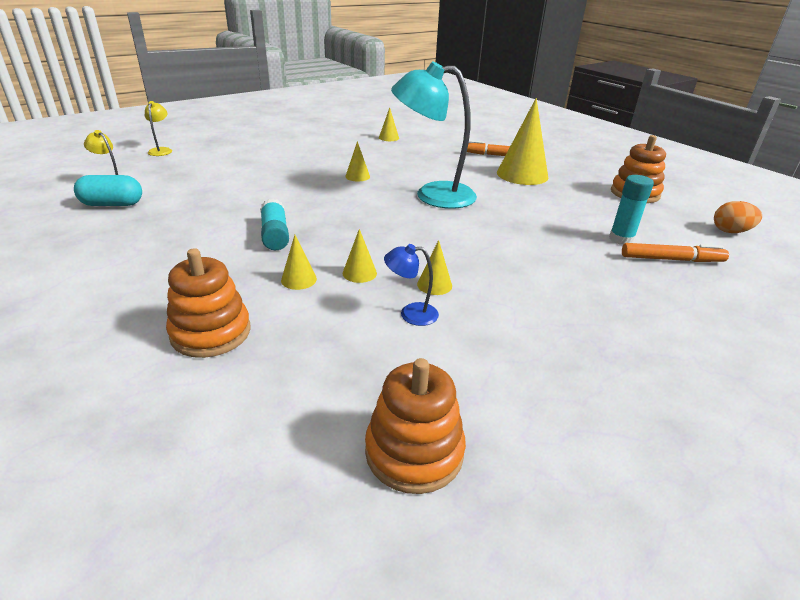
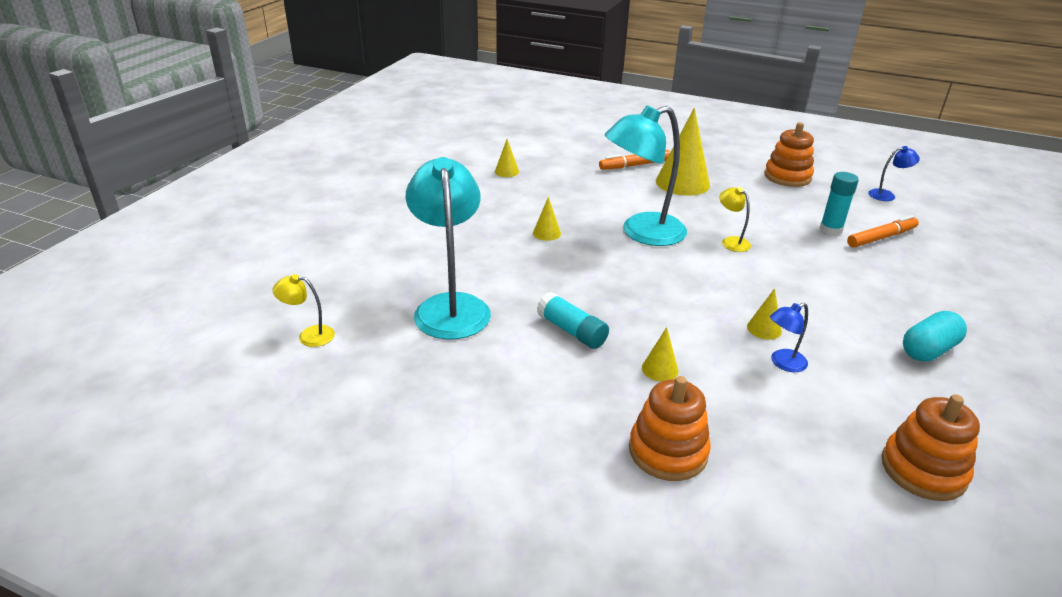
camera: 30 degrees left, 0 degrees up
(112, 204) = (350, 360): turquoise capsule -> turquoise capsule (928, 350)
(161, 150) = (281, 267): yellow lamp -> yellow lamp (731, 241)
(220, 196) = (450, 306): none -> turquoise lamp
(359, 273) = (696, 341): yellow cone -> none
(730, 231) = (886, 195): orange egg -> blue lamp

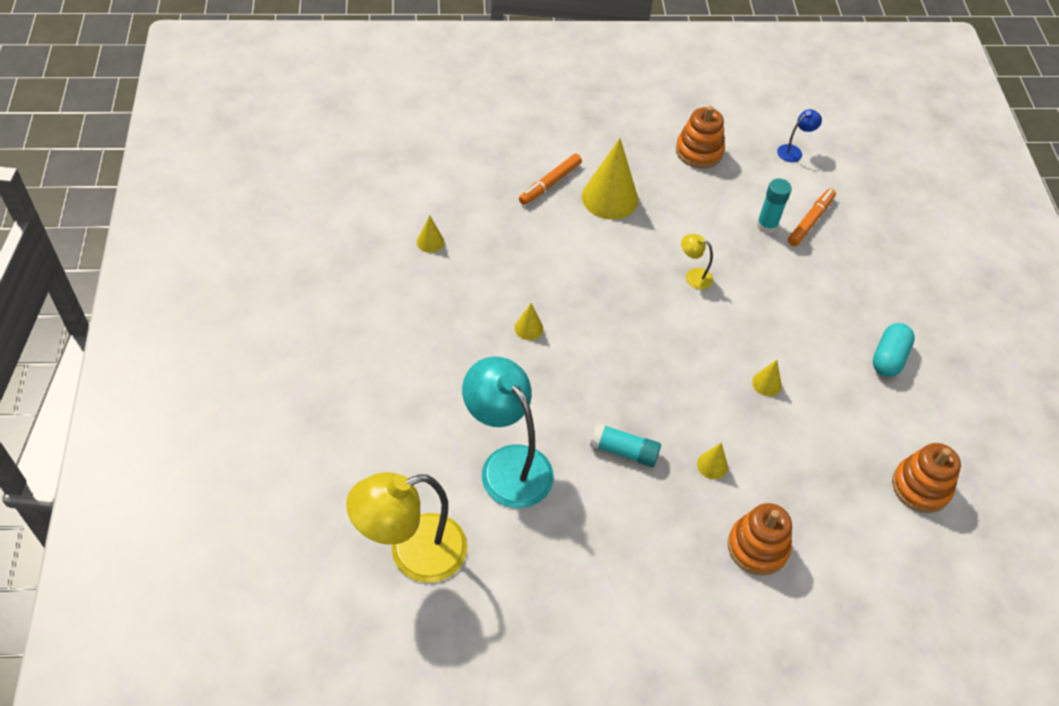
camera: 30 degrees left, 20 degrees up
(309, 335) = (412, 553): yellow lamp -> yellow lamp, size x2.29
(642, 233) = (612, 294): turquoise lamp -> none
(783, 363) = (795, 418): blue lamp -> none

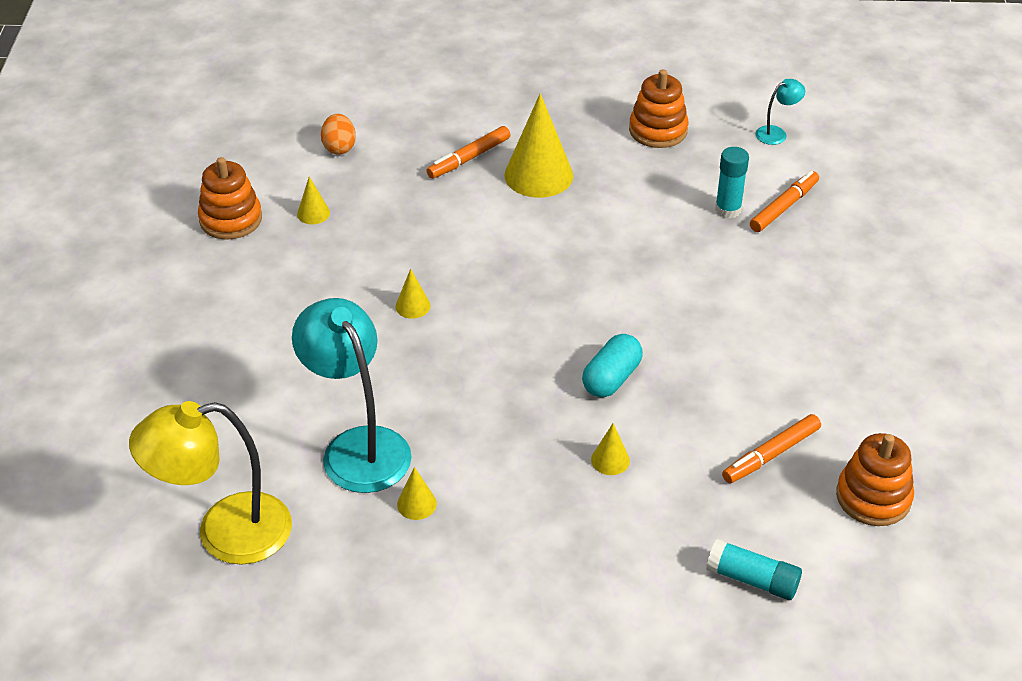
camera: 10 degrees right, 10 degrees down
(440, 176) = (339, 147): none -> orange egg
(624, 451) = (503, 439): turquoise glue stick -> turquoise glue stick (752, 579)
(693, 276) = (625, 260): yellow lamp -> none
(757, 547) = (650, 551): orange stacking toy -> orange stacking toy (231, 219)
(766, 383) = (695, 376): yellow cone -> yellow cone (416, 504)
(793, 151) = (776, 133): blue lamp -> turquoise lamp
(837, 452) = (771, 454): none -> orange marker
(888, 358) = (857, 356): turquoise capsule -> turquoise capsule (611, 378)

